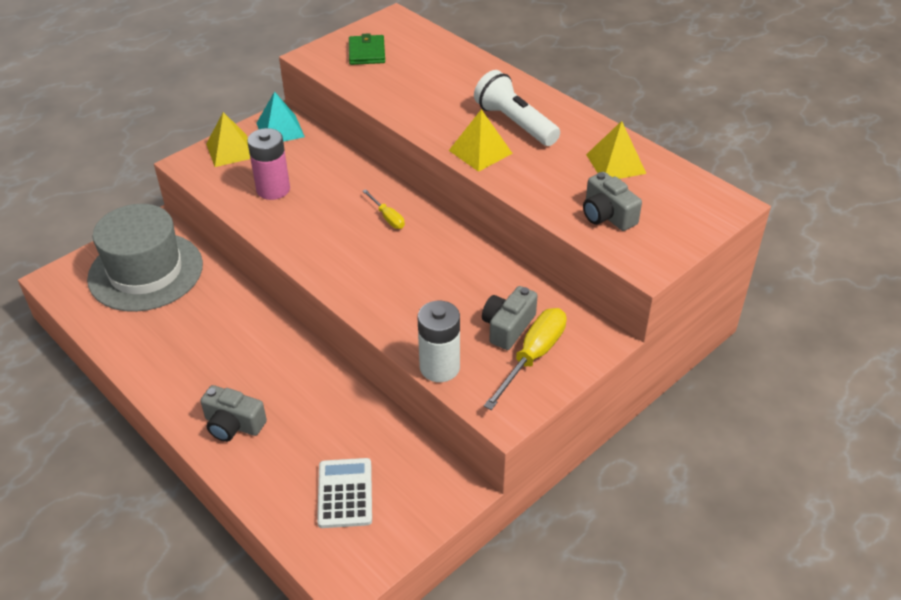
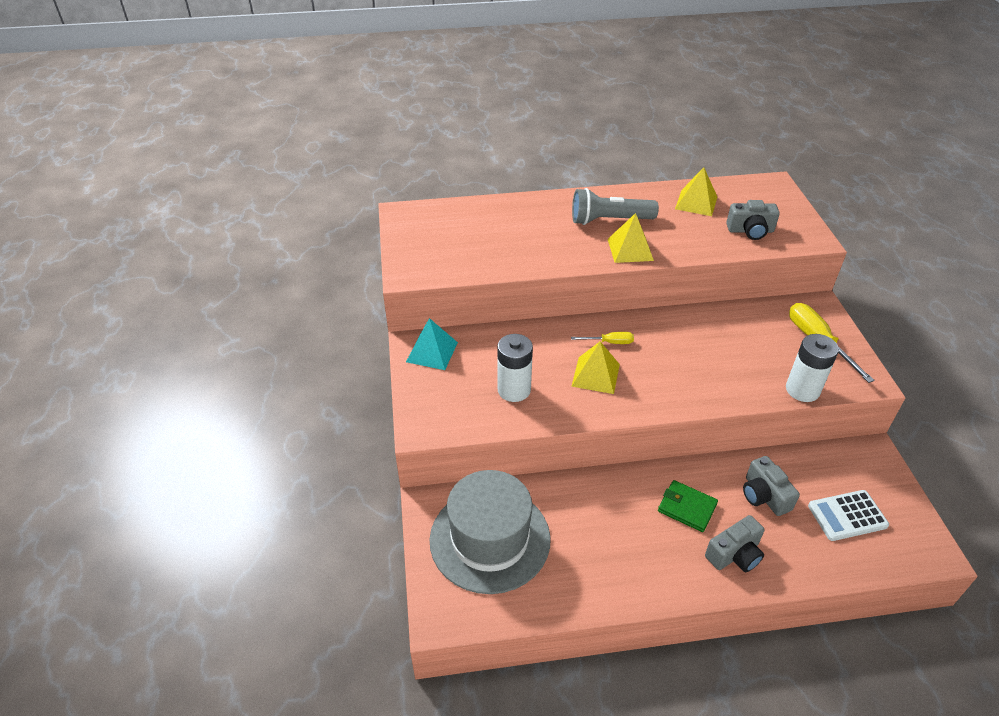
camera: 55 degrees left, 0 degrees up
(230, 150) = (430, 394): yellow pyramid -> yellow pyramid (596, 375)
(273, 189) = (514, 390): pink battery -> white battery
(345, 493) = (847, 516): white calculator -> white calculator turned 45 degrees counterclockwise
(367, 52) = (436, 246): green wallet -> green wallet (687, 508)
(508, 327) = (780, 339): grey camera -> grey camera (764, 495)
(515, 123) = (609, 220): white flashlight -> grey flashlight

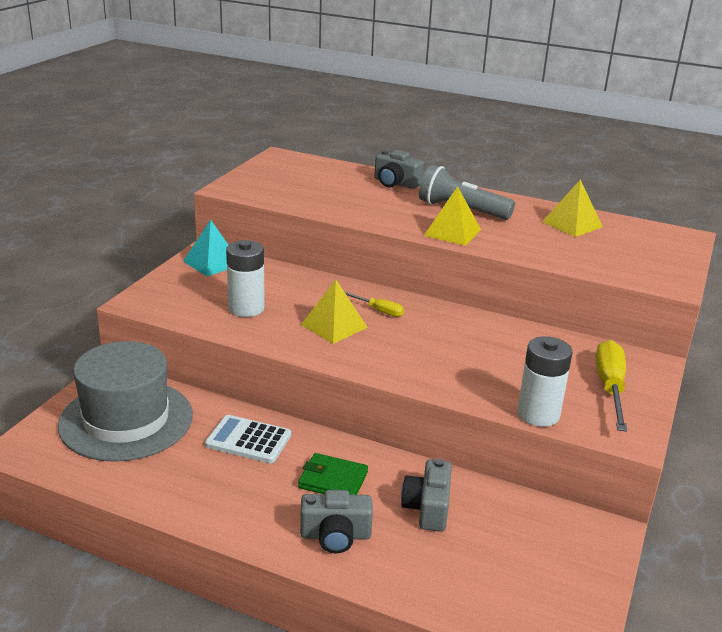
camera: 30 degrees right, 15 degrees down
(687, 508) = (333, 480): green wallet -> green wallet turned 45 degrees counterclockwise
(750, 231) = (604, 257): grey camera -> grey camera (395, 183)
(847, 516) = (503, 566): white calculator -> white calculator (248, 440)

